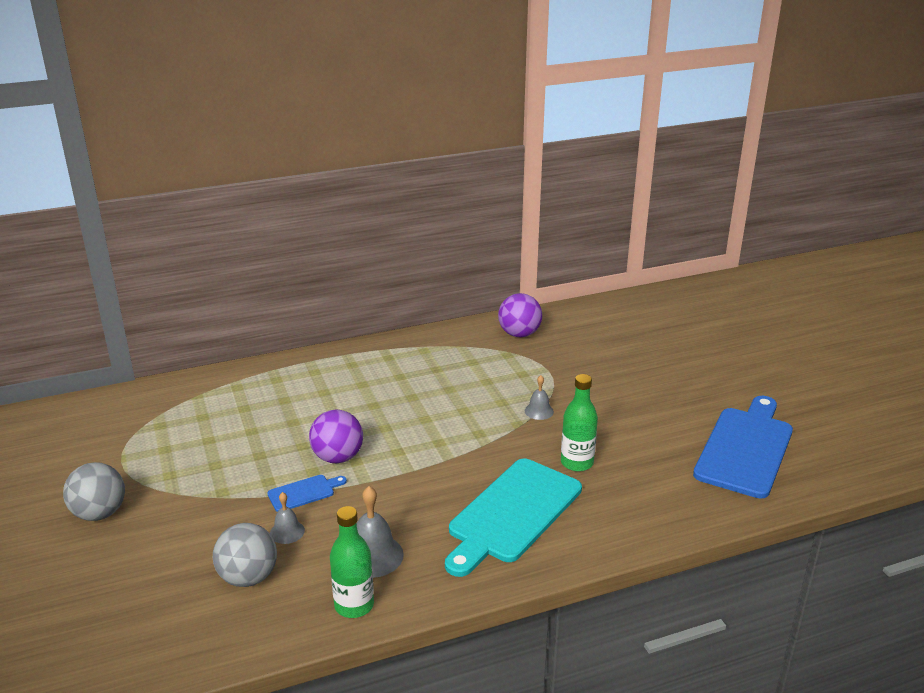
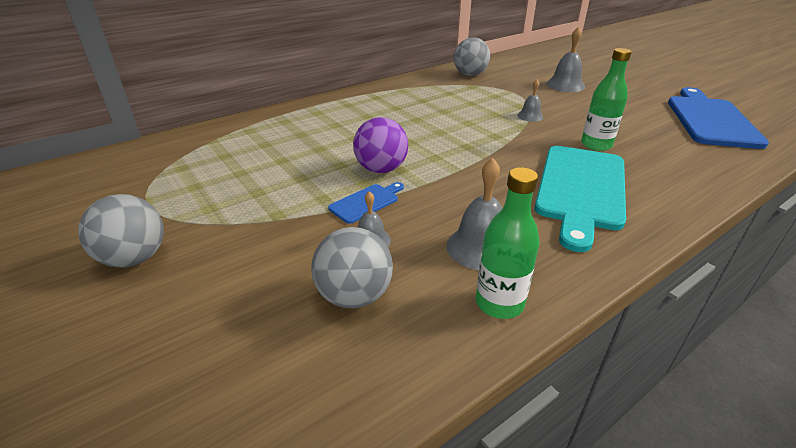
camera: 15 degrees left, 5 degrees up
(519, 334) = (470, 75): purple ball -> grey ball
(621, 368) = (565, 85): none -> grey bell

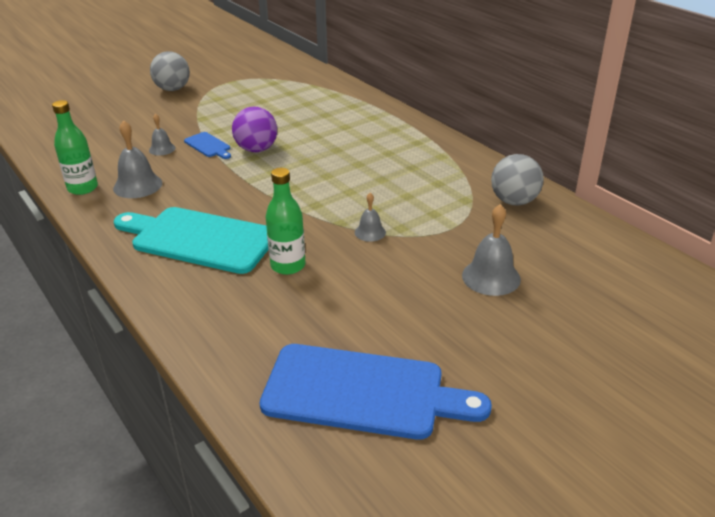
camera: 90 degrees right, 0 degrees up
(354, 296) = (112, 146): grey ball -> none

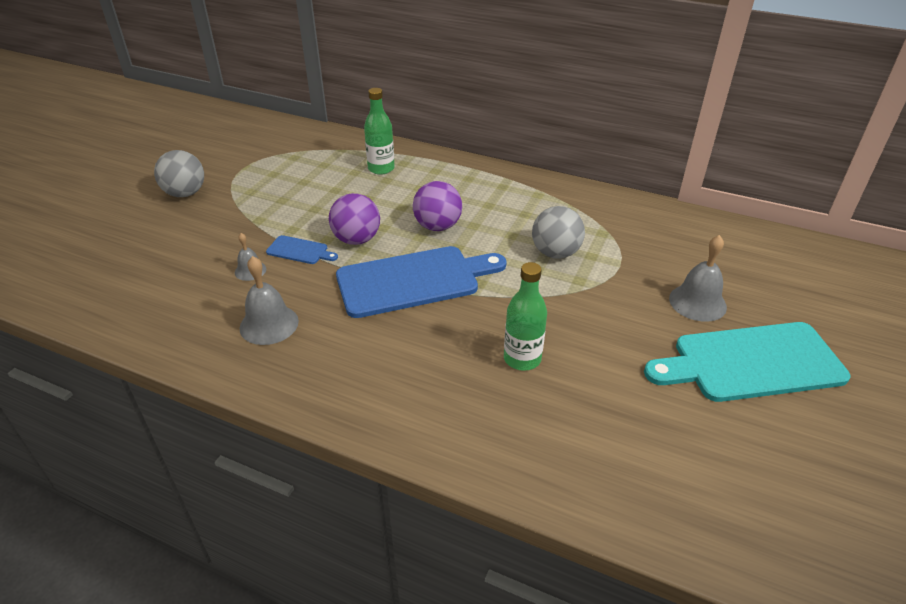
camera: 30 degrees left, 5 degrees up
(83, 188) = (205, 350): green bottle -> green bottle (381, 168)
(199, 239) = (405, 363): turquoise cutting board -> turquoise cutting board (751, 362)
(328, 157) = (437, 226): none -> purple ball
(362, 392) = (718, 461): blue cutting board -> blue cutting board (414, 281)
(370, 232) = (557, 294): grey bell -> none
(514, 201) = (640, 221): grey ball -> grey ball (555, 253)

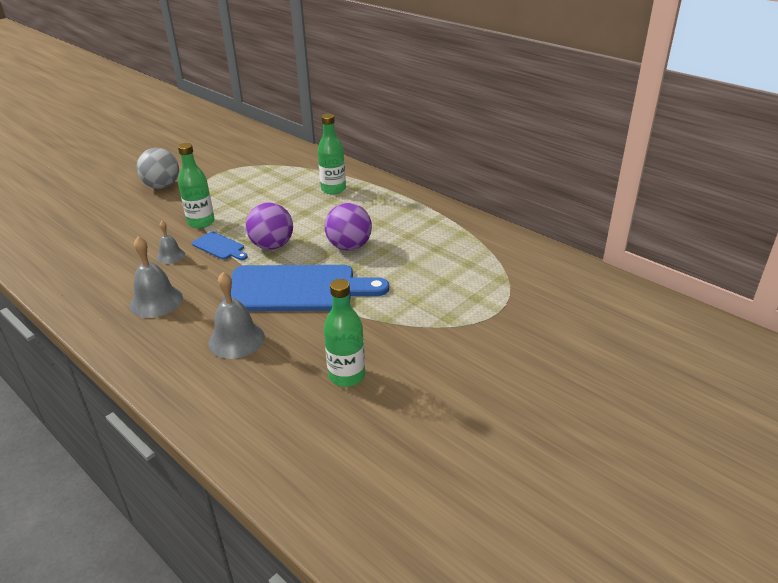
camera: 20 degrees right, 5 degrees down
(260, 227) = (201, 222): none -> green bottle
(555, 253) = (442, 289): grey ball -> none
(697, 302) = (555, 361): grey bell -> grey bell (236, 339)
(751, 362) = (572, 431): turquoise cutting board -> none

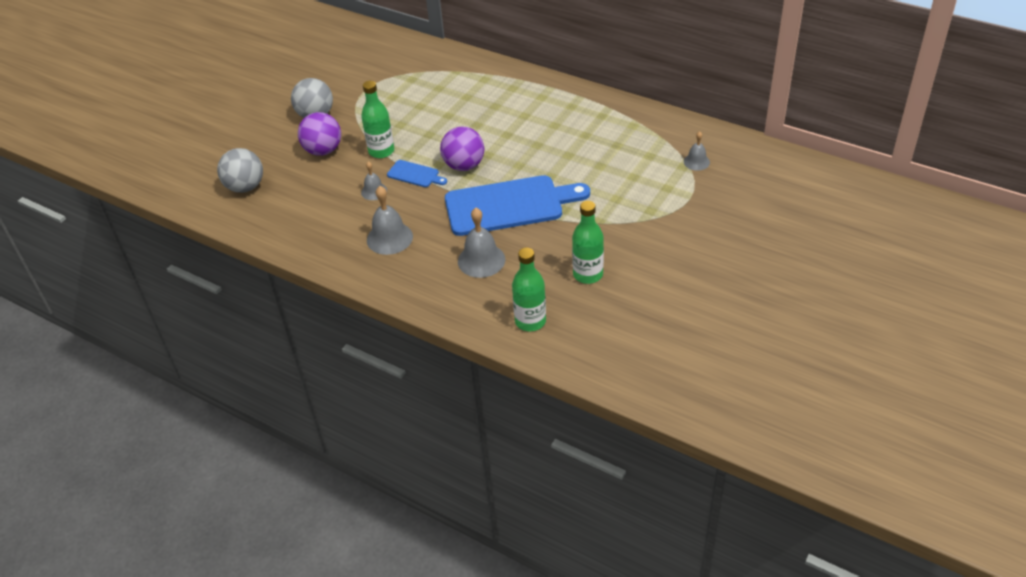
camera: 10 degrees left, 10 degrees up
(55, 234) = (245, 187): none -> grey ball
(333, 189) = (491, 93): green bottle -> green bottle (530, 321)
(349, 246) = (536, 155): purple ball -> purple ball (323, 150)
(518, 277) = (696, 162): none -> grey bell

